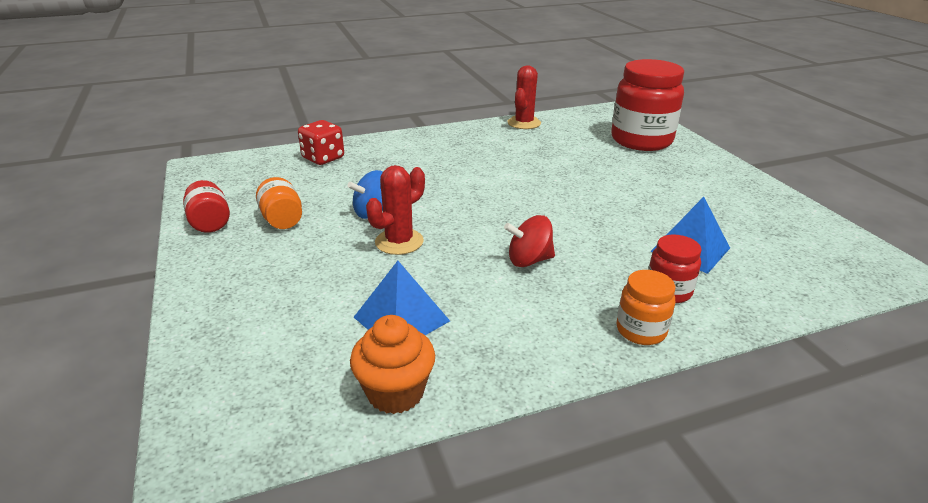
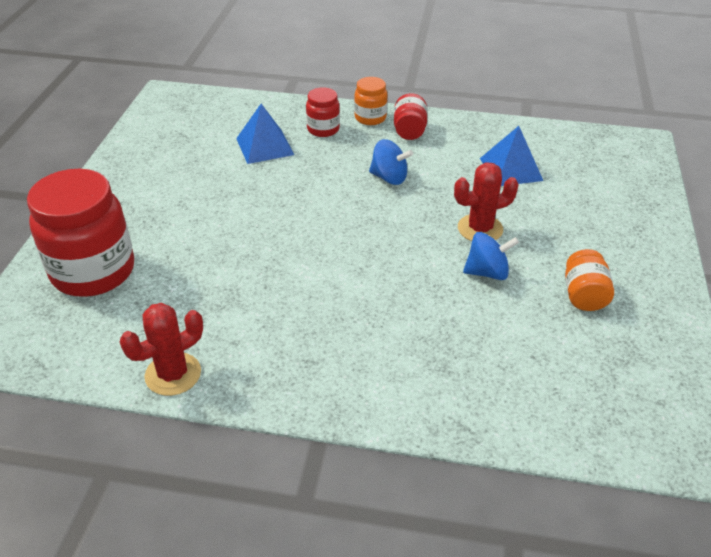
camera: 150 degrees left, 10 degrees up
(210, 223) = (662, 319): red jar -> red jar (409, 131)
(323, 158) = (511, 400): red dice -> none
(395, 392) = (533, 135): orange cupcake -> none
(529, 260) = (389, 178): red spinning top -> blue spinning top

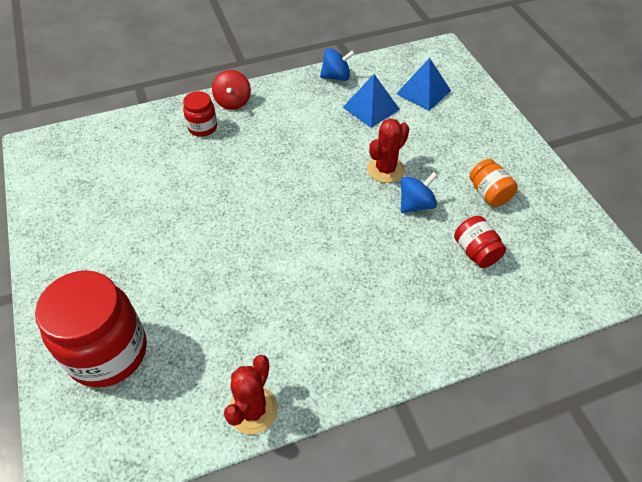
camera: 30 degrees left, 10 degrees up
(264, 146) = (165, 163): blue pyramid -> blue pyramid (423, 92)
(370, 118) = (233, 102): orange jar -> red spinning top
(389, 178) = (288, 152): blue spinning top -> blue spinning top (336, 77)
(409, 131) = (272, 102): red jar -> red jar (475, 252)

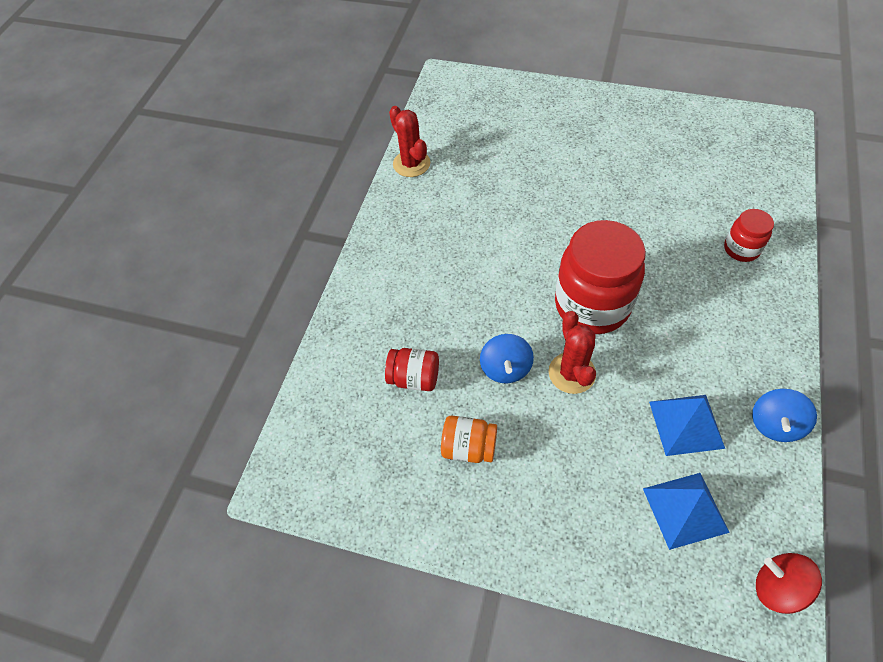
camera: 130 degrees right, 5 degrees up
(108, 352) = (516, 112): red jar -> red jar (592, 305)
(233, 102) = (775, 293): red spinning top -> red spinning top (778, 588)

